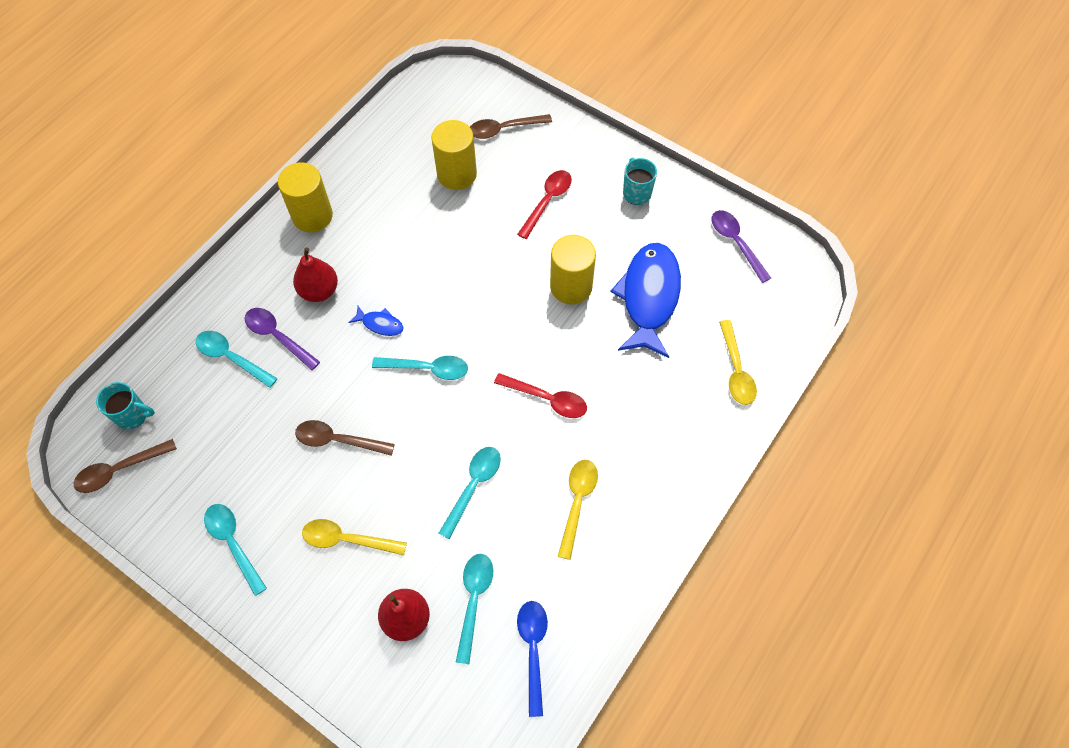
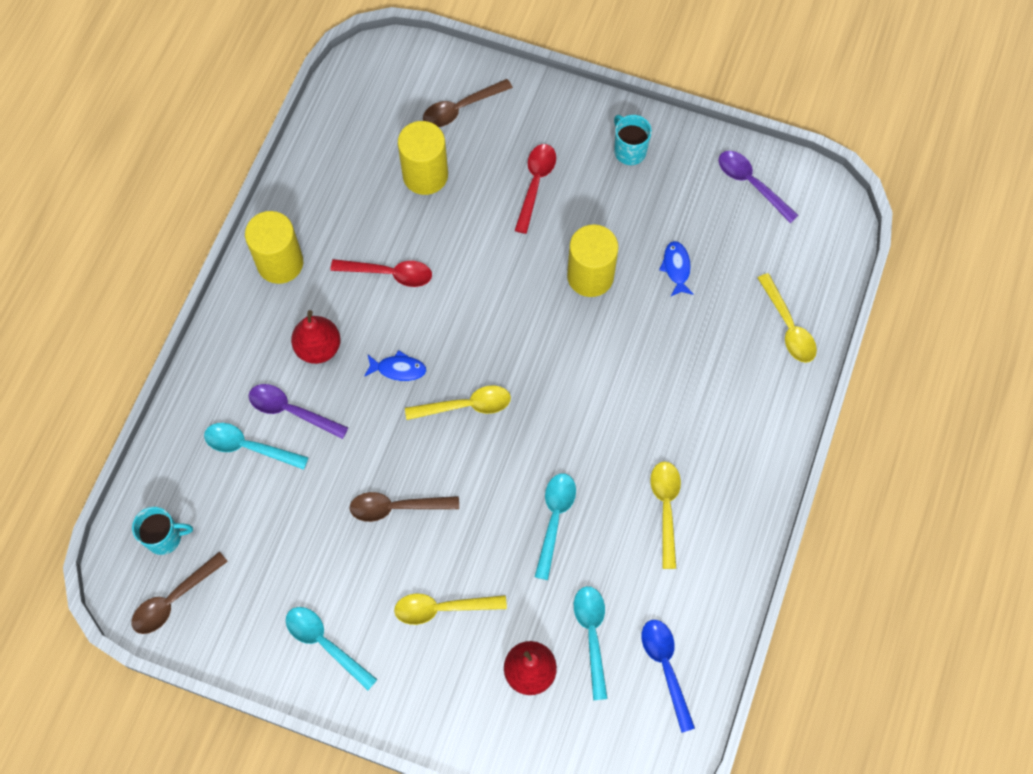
camera: 15 degrees left, 5 degrees up
(427, 368) = (466, 405): turquoise spoon -> yellow spoon
(547, 399) = (602, 407): red spoon -> red spoon (389, 273)
(649, 297) = (676, 268): blue fish -> blue fish, size x0.43

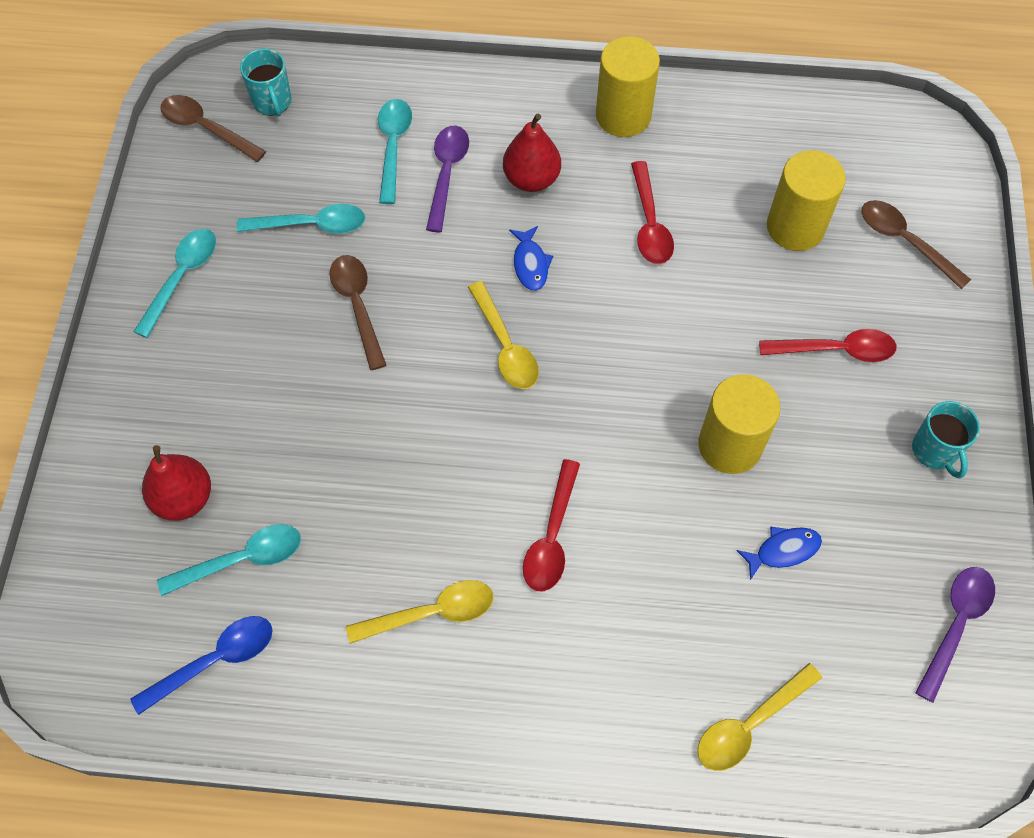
camera: 75 degrees right, 5 degrees down
(442, 608) = (245, 384): yellow spoon -> none
(554, 519) = (384, 481): turquoise spoon -> turquoise spoon (311, 225)
(629, 150) = (935, 451): turquoise mug -> turquoise mug turned 120 degrees clockwise
(629, 413) = (552, 537): none -> red spoon

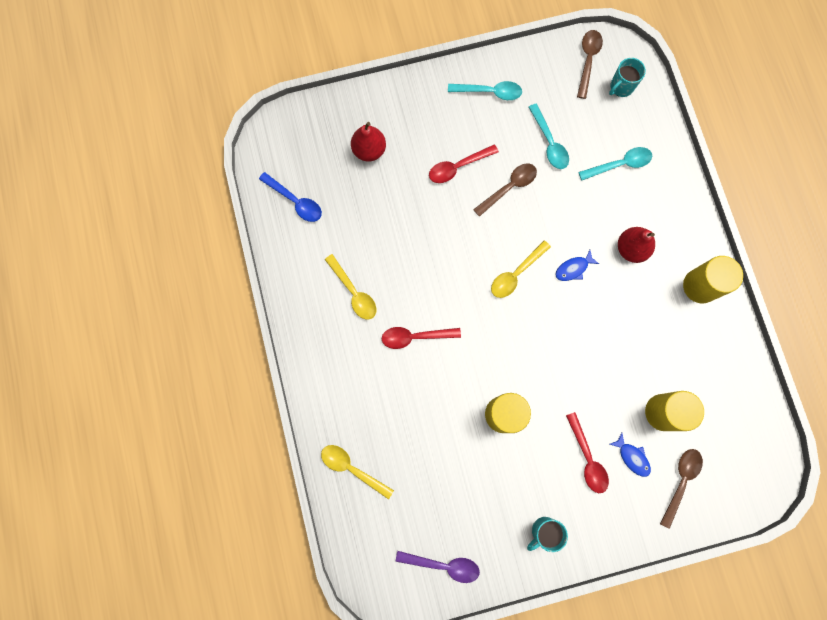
camera: 70 degrees right, 15 degrees up
(242, 559) = (348, 191): turquoise spoon -> none
(447, 174) = (614, 201): purple spoon -> none
(649, 223) = (629, 326): red spoon -> red spoon (458, 167)
(783, 550) = (452, 460): blue fish -> blue fish (632, 457)

